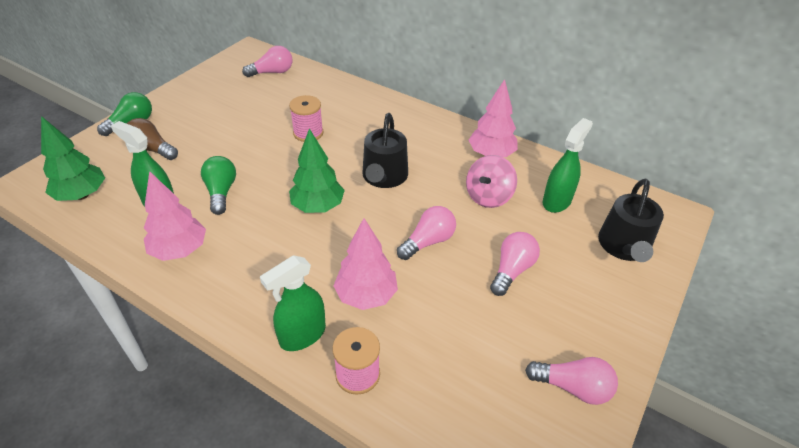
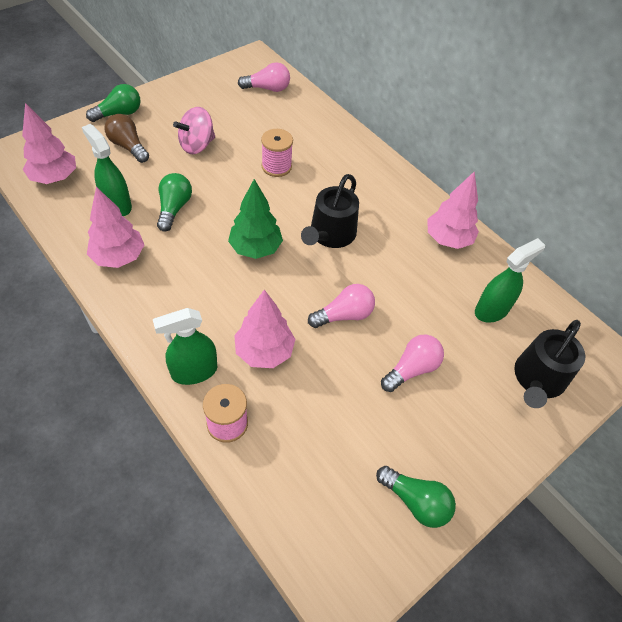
camera: 15 degrees right, 10 degrees up
(82, 195) = (54, 178): green tree -> pink tree
(488, 196) = (424, 285): pink spinning top -> pink spinning top (197, 145)
(573, 387) = (415, 501): pink light bulb -> green light bulb

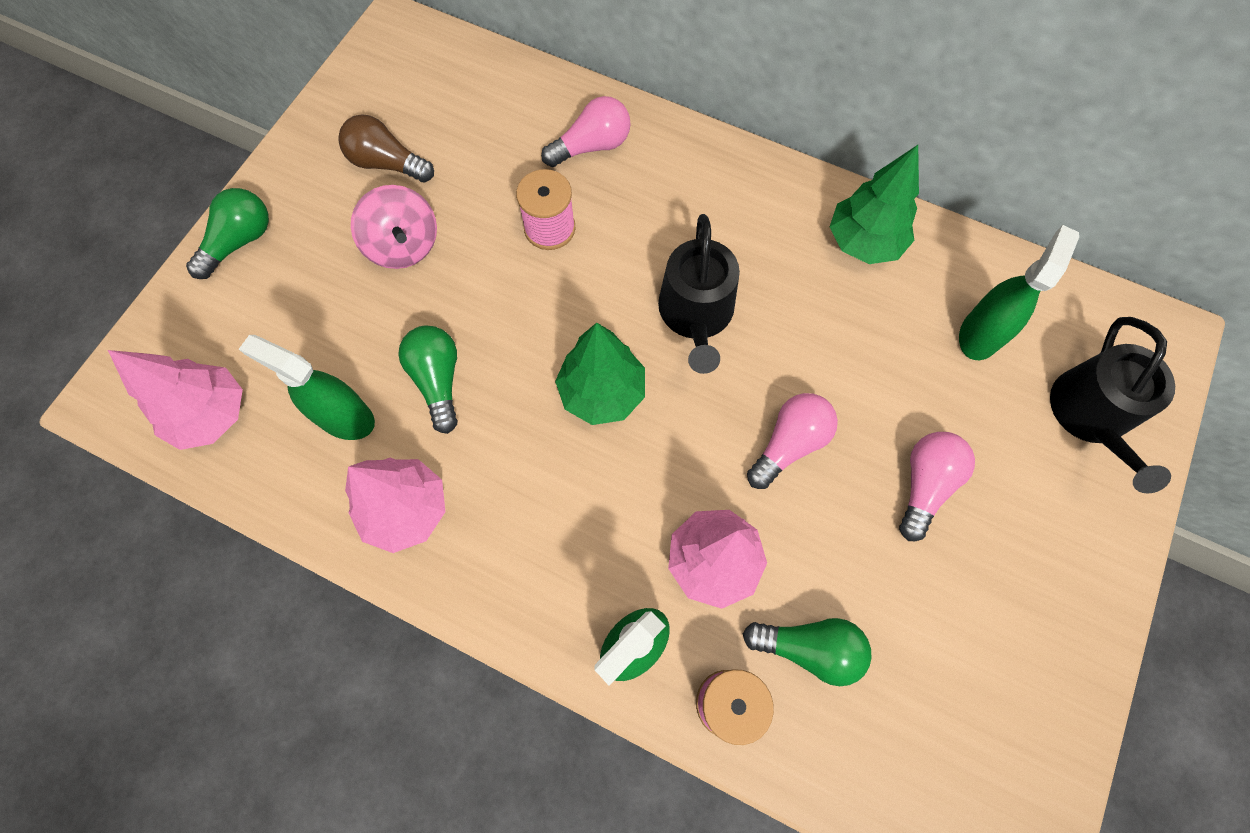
camera: 20 degrees left, 15 degrees up
(128, 146) = (295, 298): brown light bulb -> brown light bulb (387, 163)
(197, 145) = (404, 245): pink spinning top -> pink spinning top turned 60 degrees counterclockwise
(267, 88) = (451, 84): pink light bulb -> pink light bulb (592, 146)
(415, 501) = (1032, 685): green light bulb -> green light bulb (809, 648)
(448, 239) = (863, 242): pink tree -> green tree

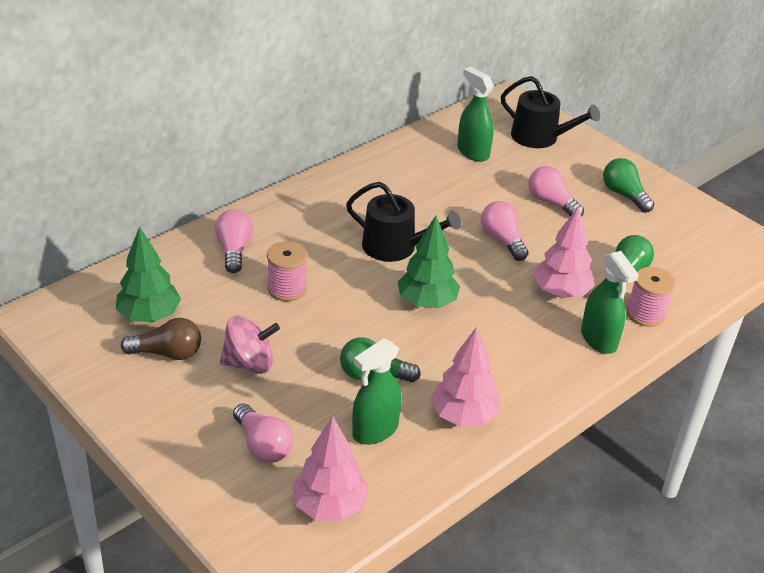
camera: 70 degrees left, 30 degrees down
(240, 241) = (178, 455): green light bulb -> green light bulb (624, 195)
(281, 312) = (263, 445): none -> pink light bulb
(387, 163) = (167, 353): brown light bulb -> brown light bulb turned 135 degrees counterclockwise
(863, 242) = (388, 169): green tree -> green tree (149, 316)

